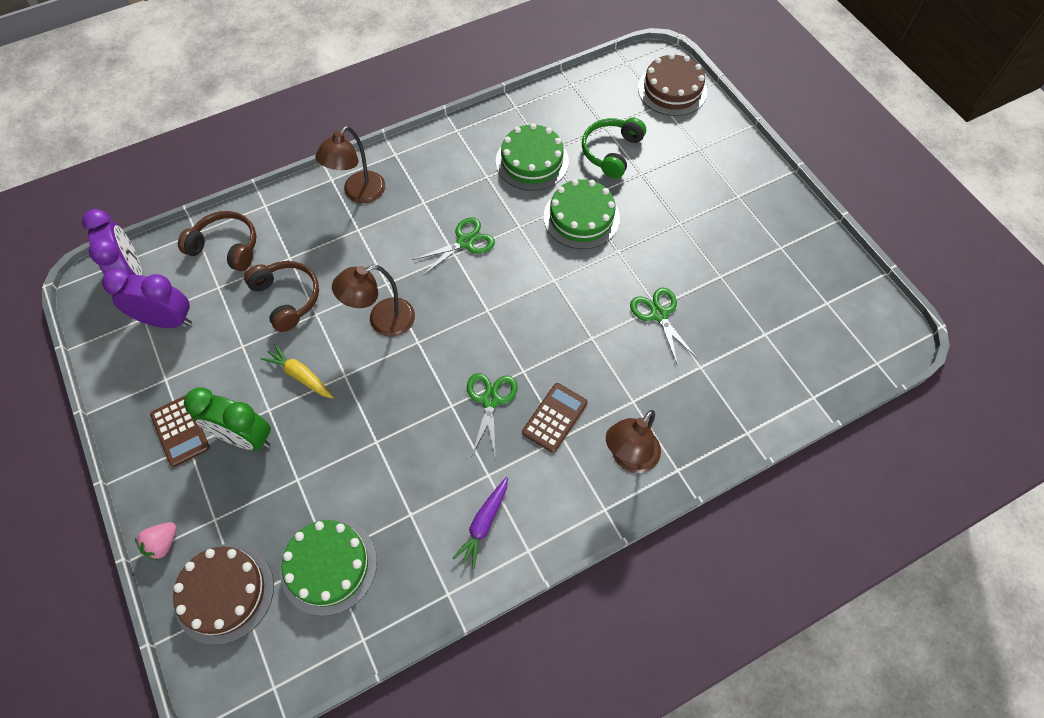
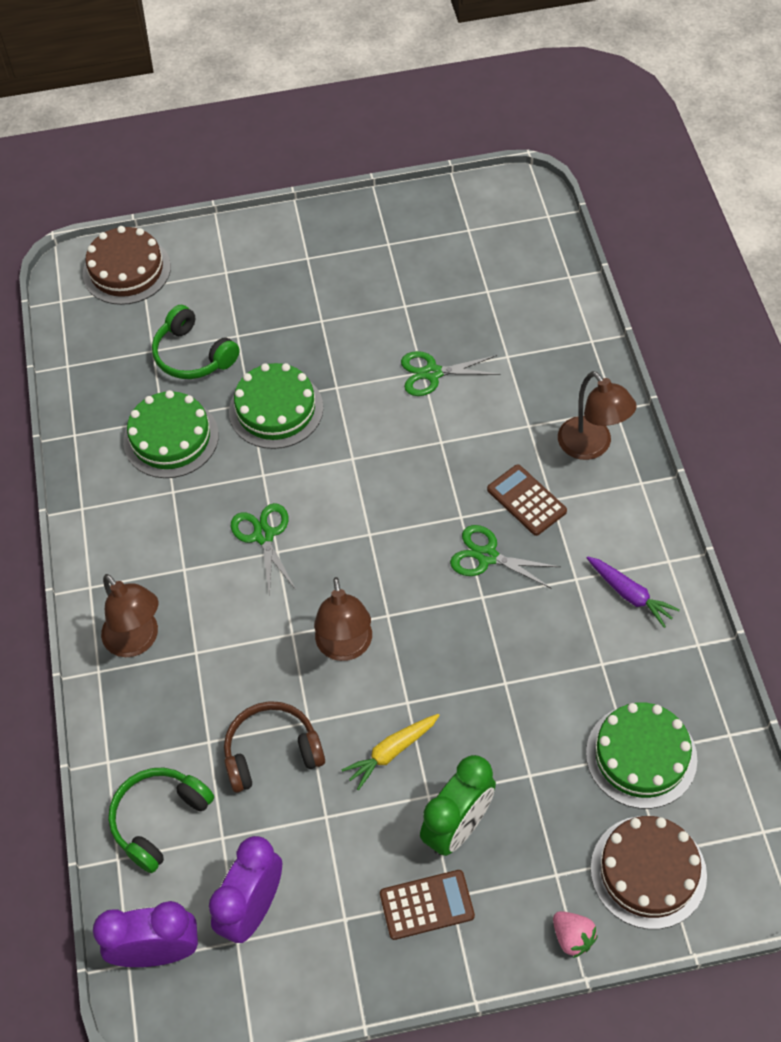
camera: 70 degrees left, 5 degrees down
(226, 247) = (159, 819): brown headphones -> green headphones

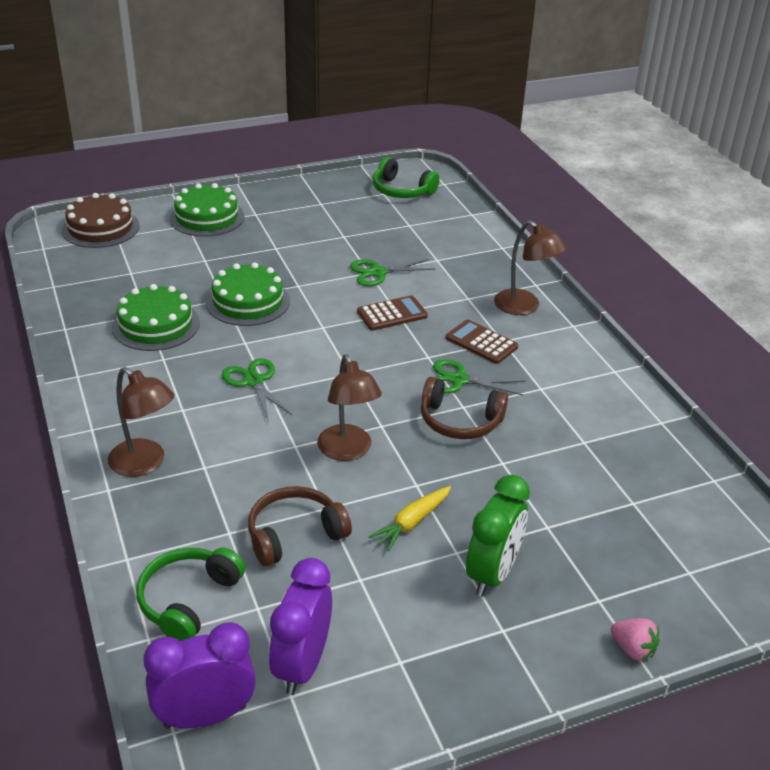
camera: 15 degrees left, 20 degrees down
(193, 355) = (168, 273): green headphones -> green headphones (401, 190)
(426, 905) = (480, 639): brown calculator -> brown calculator (392, 314)
(473, 617) = (460, 421): none -> brown headphones
(630, 595) = (591, 395): purple carrot -> none
(641, 756) = (643, 502): green cake -> green cake (207, 217)
(648, 871) = (684, 588): brown cake -> none

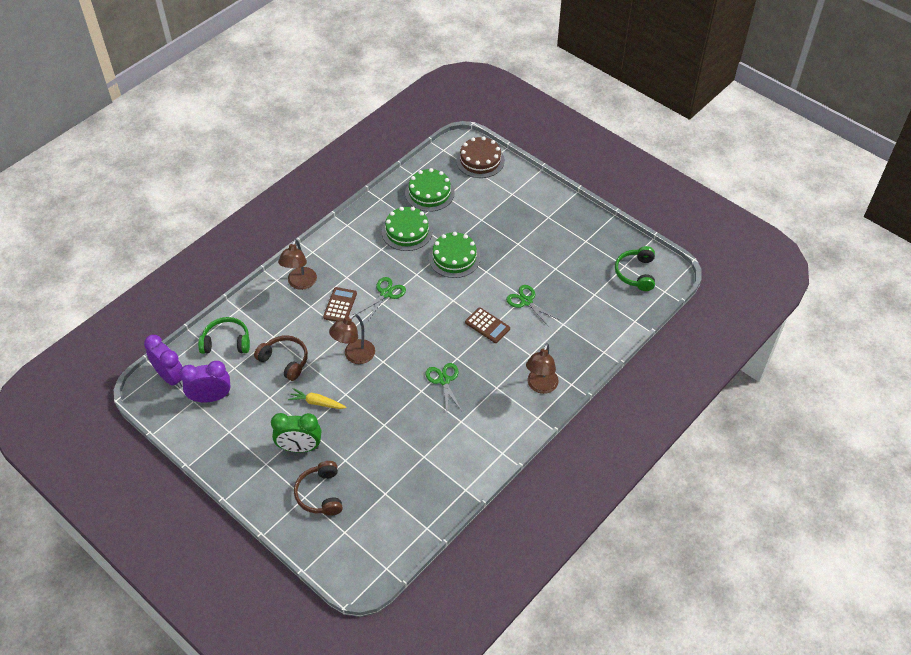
camera: 65 degrees right, 15 degrees up
(207, 217) = (527, 198): green cake -> green cake (429, 193)
(460, 421) = (407, 394): brown headphones -> brown headphones (320, 494)
(481, 343) = (487, 378): brown calculator -> brown calculator (340, 305)
(633, 649) = (279, 520): pink strawberry -> none

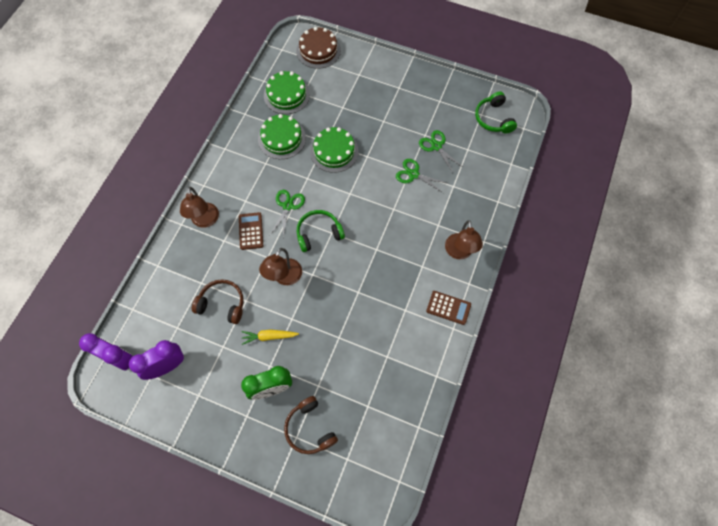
camera: 20 degrees left, 15 degrees up
(226, 342) = (159, 303): green headphones -> green headphones (319, 233)
(444, 380) = (374, 275): green scissors -> green scissors (436, 146)
(487, 325) = (390, 208): brown calculator -> brown calculator (448, 307)

